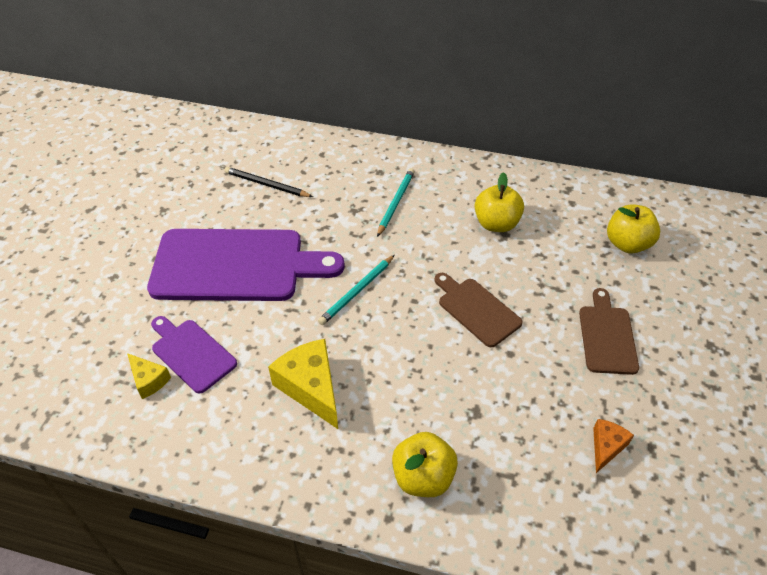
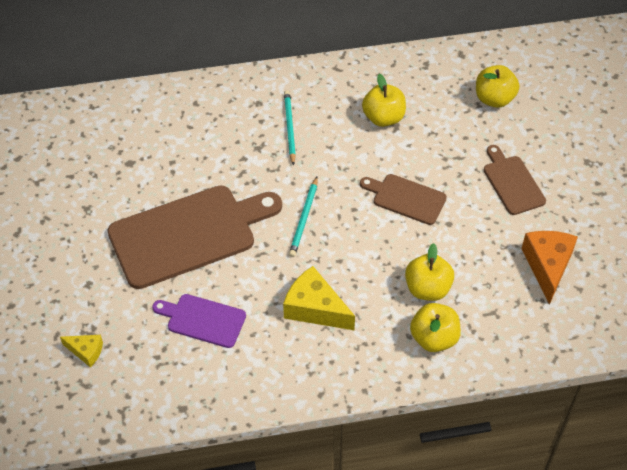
camera: 25 degrees left, 5 degrees up
(149, 380) = (183, 354): yellow cheese -> yellow cheese (86, 351)
(236, 265) = (189, 234): purple cutting board -> brown cutting board
(266, 185) = (165, 151): black pencil -> none
(447, 416) = (427, 288): none -> yellow apple
(606, 447) = (547, 266): orange cheese -> orange cheese, size x1.81

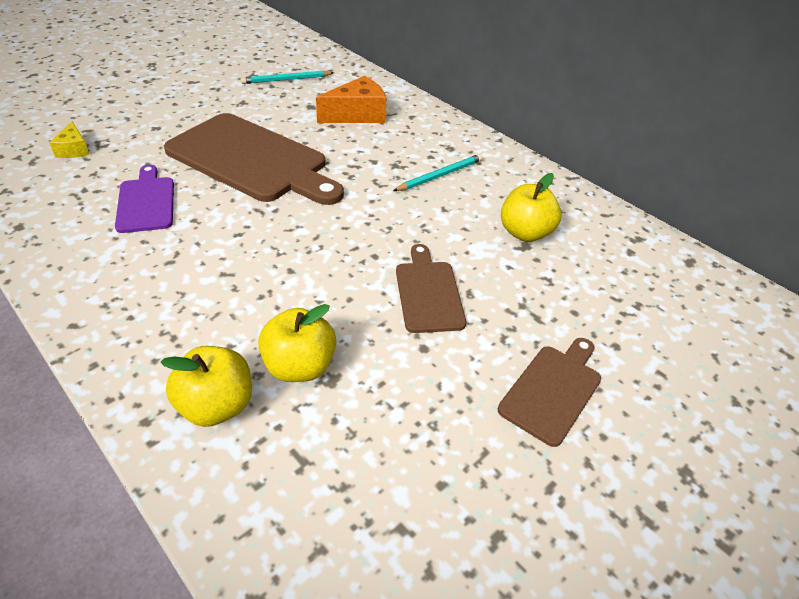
camera: 55 degrees right, 10 degrees down
(304, 219) = (330, 224): turquoise pencil -> turquoise pencil (286, 80)
(315, 308) = (206, 275): yellow cheese -> none
(494, 99) = (664, 316): yellow apple -> none
(547, 266) = (440, 501): orange cheese -> orange cheese (357, 114)

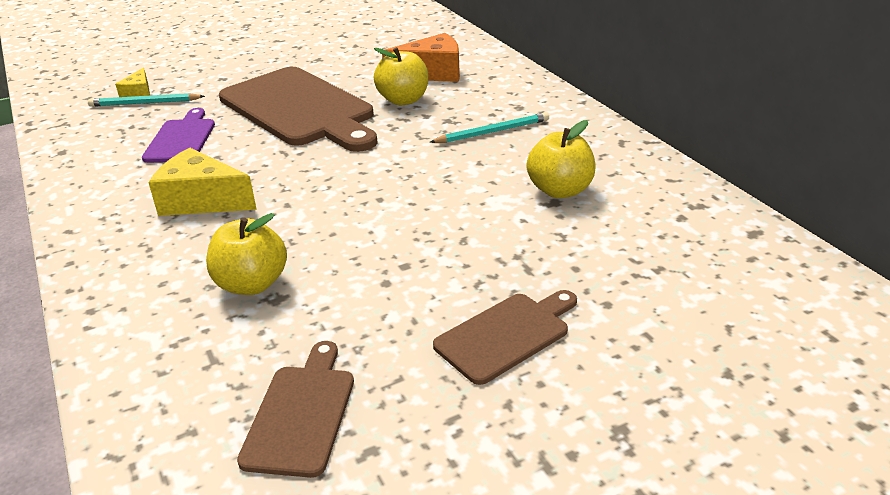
camera: 20 degrees right, 10 degrees down
(202, 274) = (202, 200): none -> yellow cheese
(216, 406) = (158, 306): yellow apple -> yellow apple (403, 100)
(286, 80) = (373, 40): turquoise pencil -> turquoise pencil (144, 103)
(428, 292) = (418, 235): brown cutting board -> brown cutting board (301, 414)

